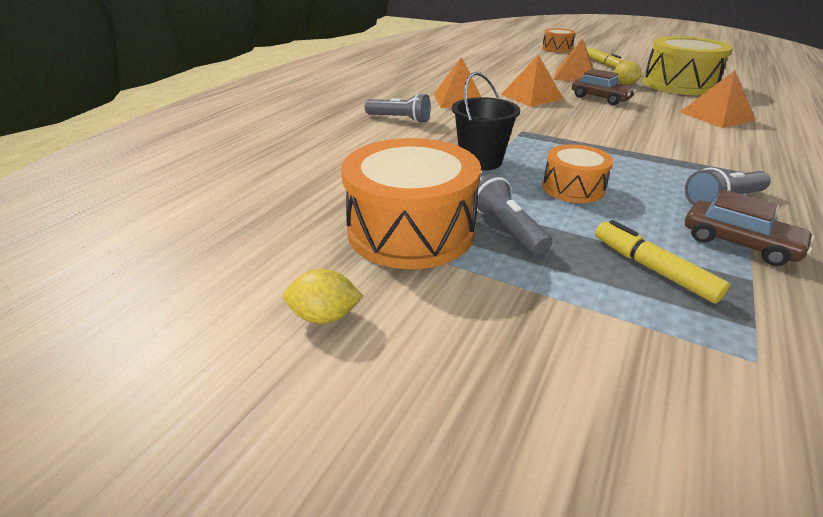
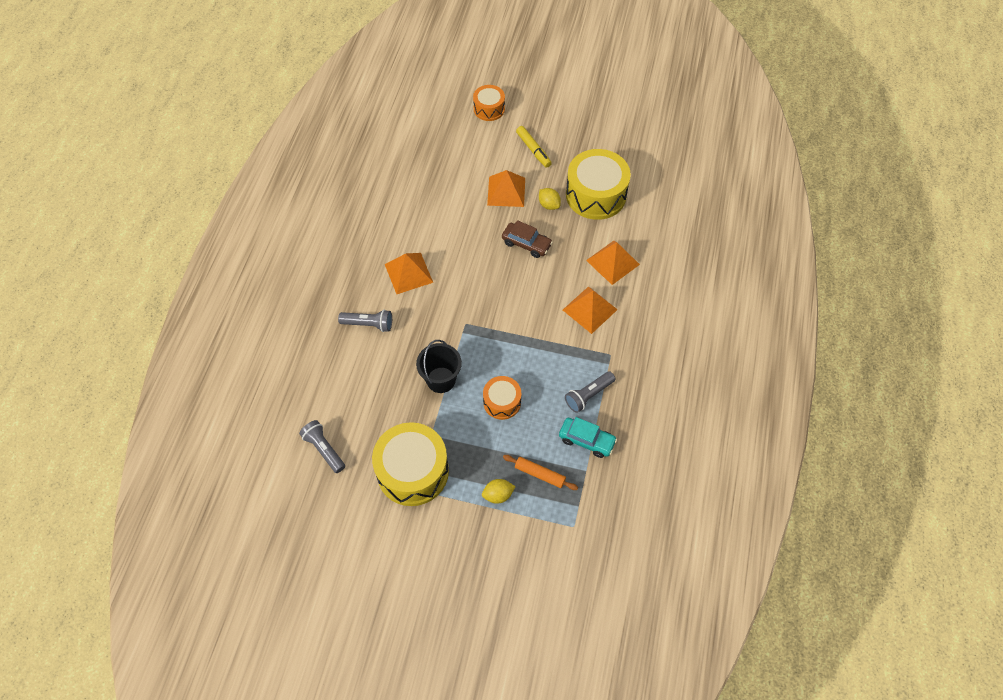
camera: 15 degrees left, 25 degrees up
(325, 316) = (389, 547): yellow lemon -> yellow lemon (498, 495)
(411, 230) = (412, 471): orange drum -> yellow drum
(506, 228) = (465, 456): grey flashlight -> grey flashlight (324, 449)
(531, 96) = (469, 252): orange pyramid -> orange pyramid (590, 309)
(652, 269) = (540, 474): yellow marker -> orange rolling pin
(738, 243) = (586, 440): brown car -> turquoise car

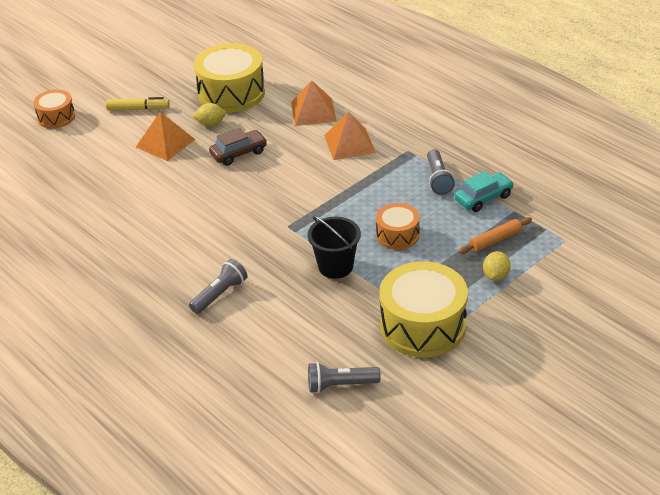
camera: 55 degrees left, 20 degrees down
(408, 273) = (188, 242): orange pyramid -> none

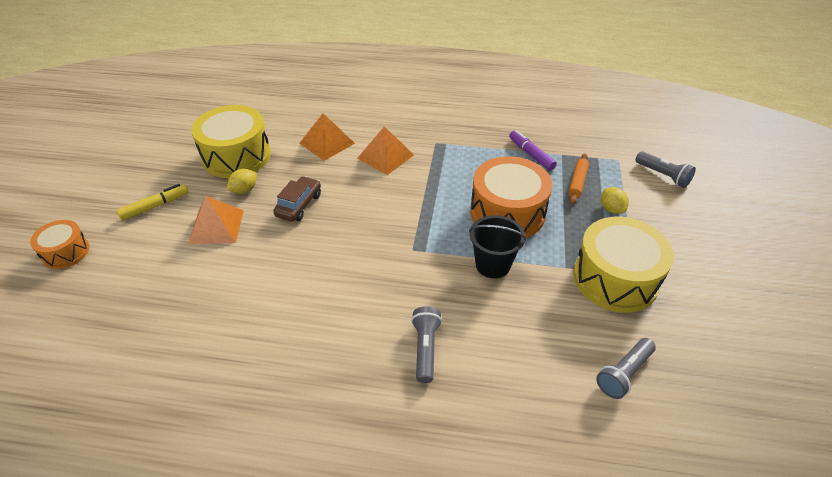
camera: 40 degrees left, 5 degrees up
(397, 235) = (507, 212): orange drum -> orange drum, size x1.82
(438, 179) = (483, 155): grey flashlight -> grey flashlight (663, 175)
(483, 198) = (531, 154): turquoise car -> purple marker

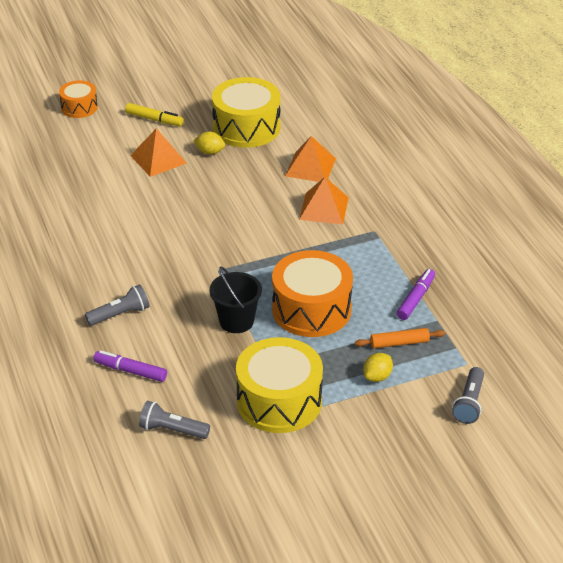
camera: 60 degrees right, 5 degrees down
(299, 205) = (217, 188): brown car -> none
(519, 374) = (131, 371): none -> purple marker

